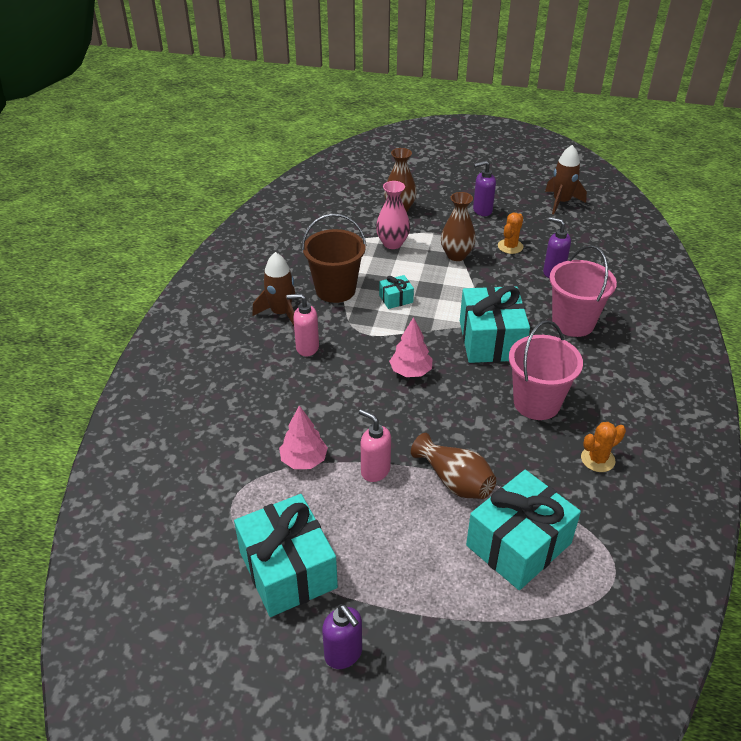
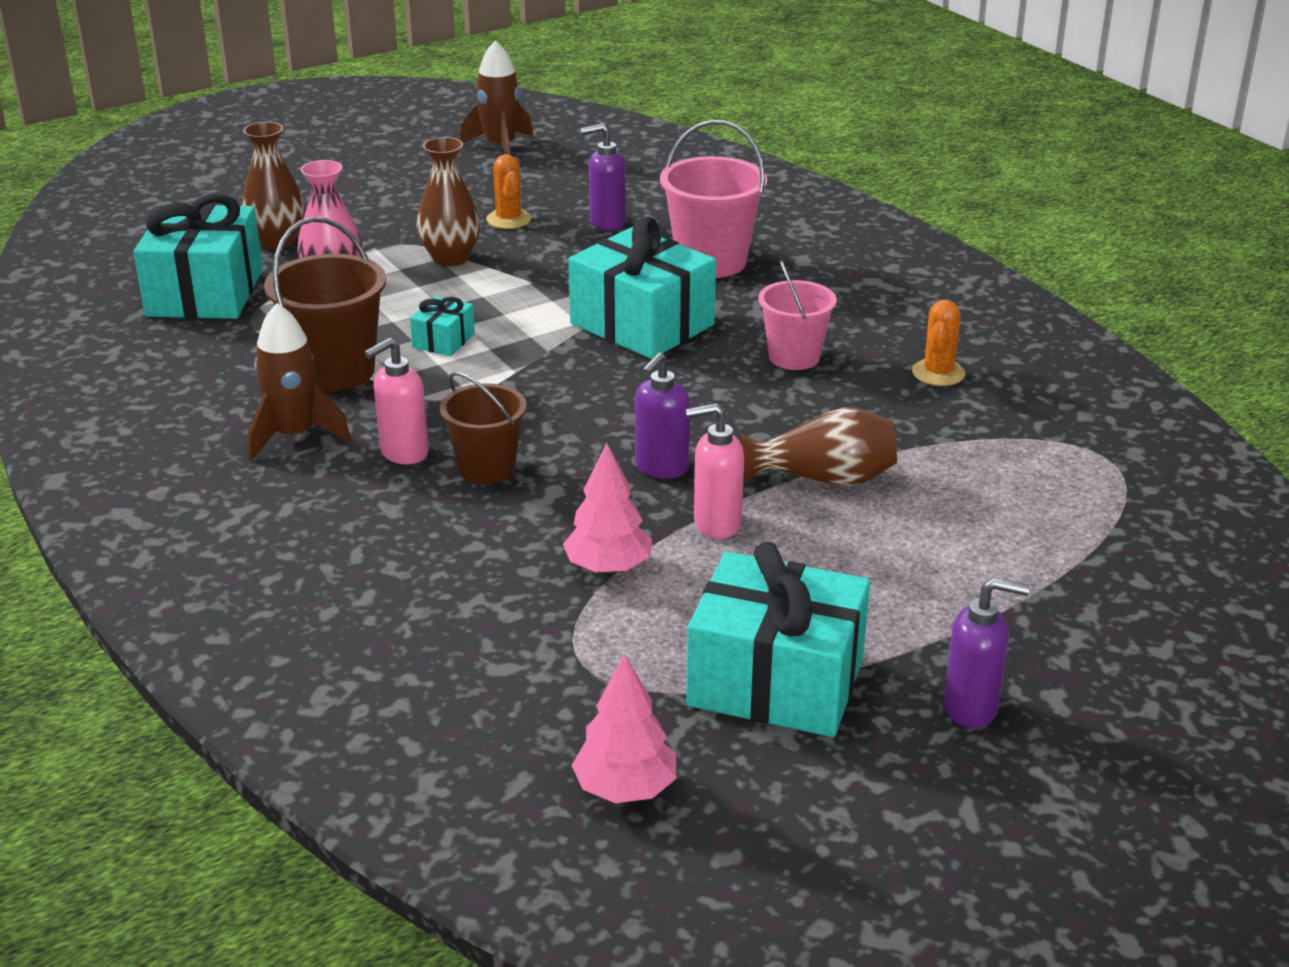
camera: 45 degrees left, 10 degrees down
(326, 376) = (487, 468): none -> brown bucket
(410, 372) = (593, 405): pink tree -> pink tree (625, 789)
(482, 210) = (406, 197): purple soap dispenser -> purple soap dispenser (661, 468)
(518, 544) = (982, 492): turquoise gift -> turquoise gift (205, 293)
(536, 403) = (794, 357): pink bucket -> pink bucket, size x0.66

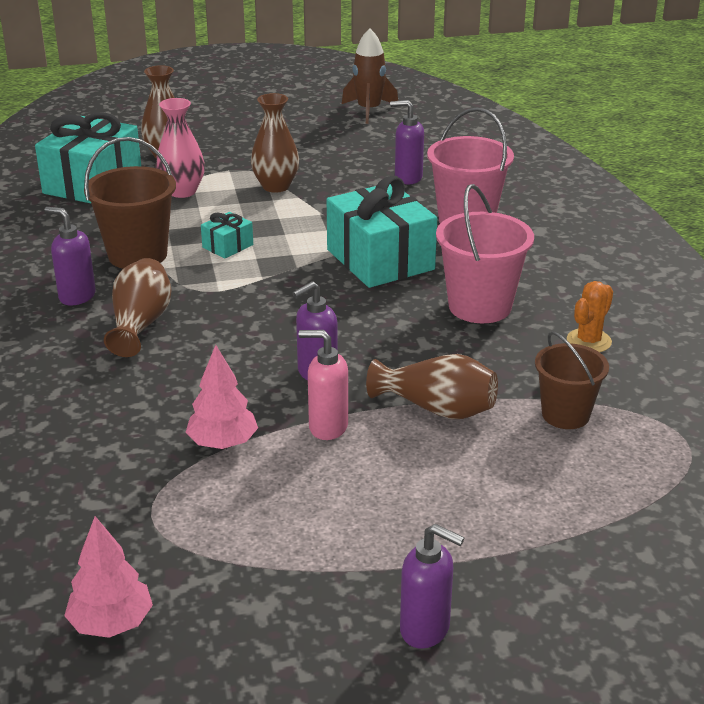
camera: 20 degrees right, 0 degrees up
(294, 435) = (77, 296): brown rocket -> purple soap dispenser
(403, 453) = (140, 324): pink soap dispenser -> brown vase
(487, 468) = (190, 348): brown bucket -> brown bucket (565, 415)
(509, 219) = (337, 164): orange cactus -> none
(776, 681) = (285, 566): turquoise gift -> none
(794, 357) = (480, 306): pink bucket -> pink bucket, size x1.51

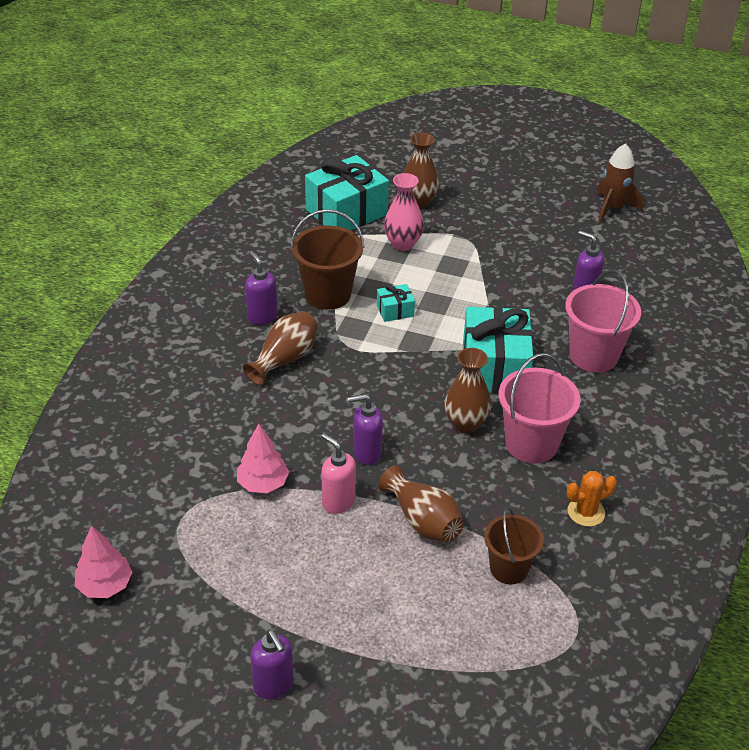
camera: 30 degrees right, 10 degrees up
(276, 186) = (474, 264): brown vase -> brown vase (465, 423)

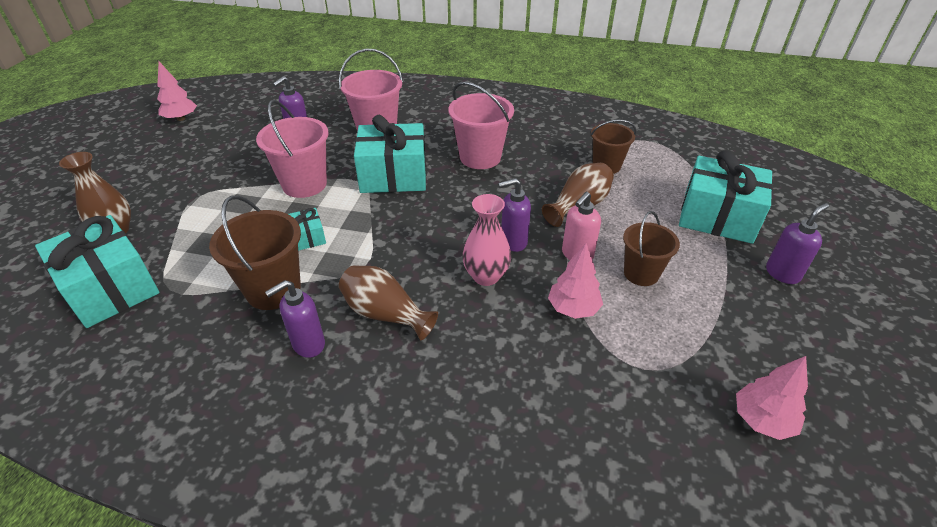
camera: 95 degrees left, 0 degrees up
(300, 549) = (641, 273): none -> brown bucket
(366, 453) = (513, 242): purple soap dispenser -> purple soap dispenser turned 90 degrees clockwise
(386, 658) = (717, 217): none -> turquoise gift
(403, 244) = (193, 238): pink vase -> pink vase (486, 276)
(465, 423) = (464, 189): brown vase -> none
(481, 303) = (304, 184): none -> pink bucket
(586, 512) = (541, 136): orange cactus -> none
(613, 208) = (181, 118): brown rocket -> pink tree

